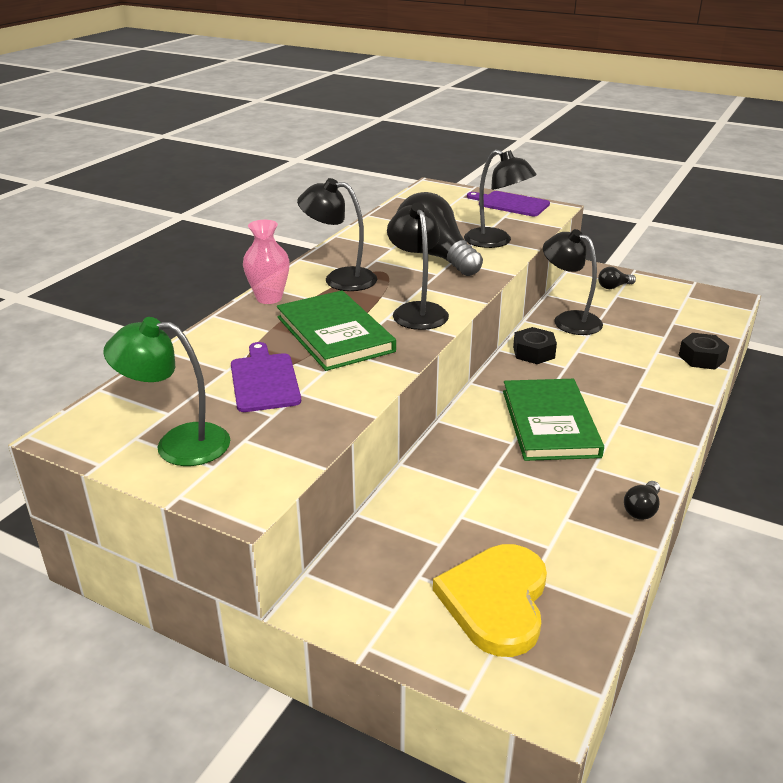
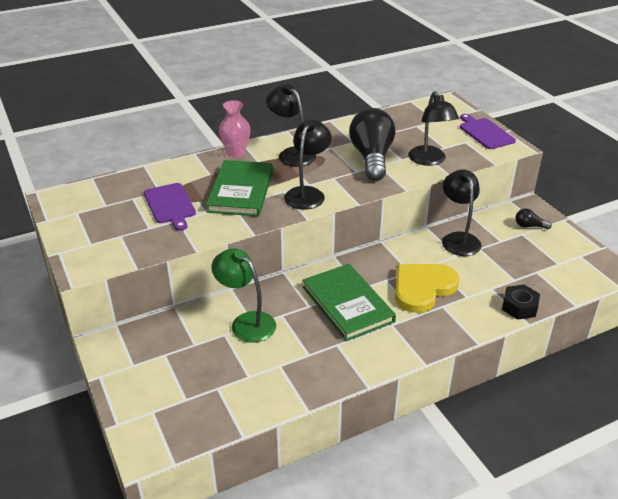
camera: 35 degrees right, 5 degrees up
(178, 444) = (89, 224): green lamp -> green lamp (246, 322)
(264, 380) = (170, 205): purple cutting board -> purple cutting board turned 135 degrees clockwise
(496, 601) = (184, 388): yellow heart -> yellow heart (422, 288)
(533, 352) = (401, 252): black nut -> none
(549, 423) = (347, 304): green book -> green book turned 60 degrees counterclockwise
(642, 509) = (330, 383): black light bulb -> none

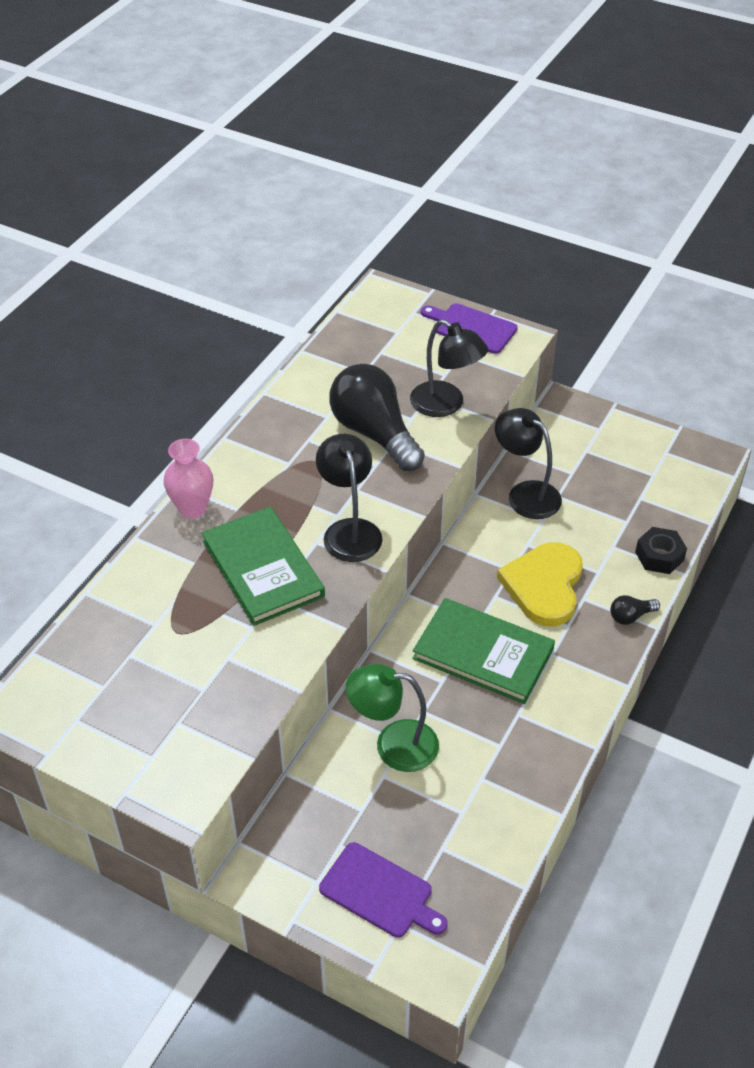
camera: 35 degrees left, 10 degrees up
(170, 205) = (193, 640): purple cutting board -> purple cutting board (380, 892)
(292, 154) = (268, 474): black lamp -> none
(529, 226) = (585, 435): black light bulb -> black light bulb (630, 616)

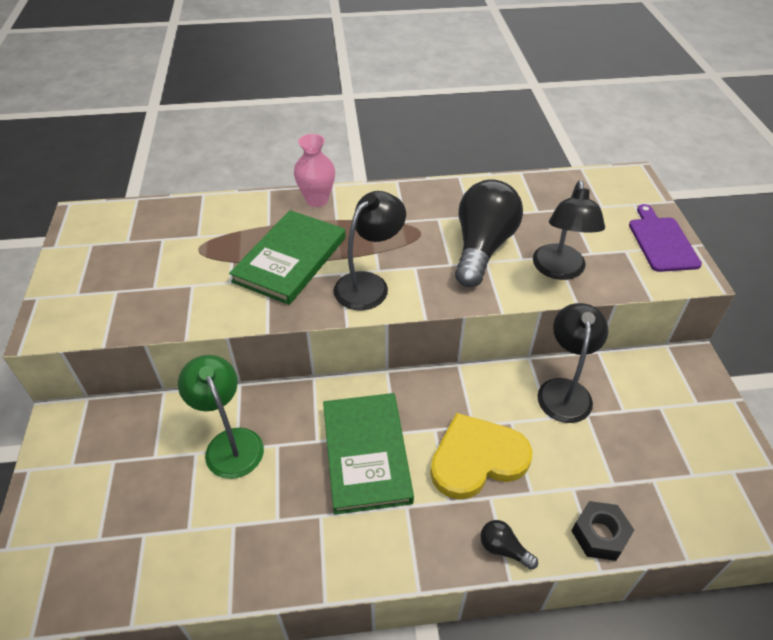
camera: 55 degrees right, 0 degrees up
(380, 892) = (78, 513): purple cutting board -> none

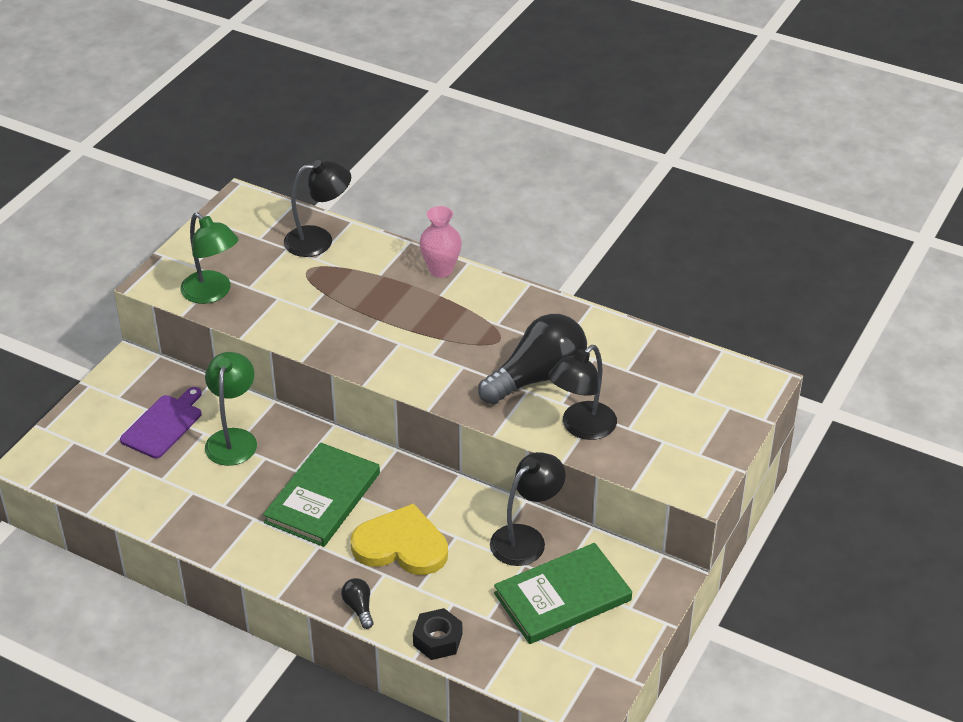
camera: 35 degrees right, 5 degrees down
(120, 310) = (212, 293): none -> green lamp
(290, 259) = (370, 312): green book -> green book (562, 597)
(369, 284) = (411, 362): black lamp -> black lamp (319, 240)
(662, 242) = (708, 450): purple cutting board -> purple cutting board (164, 424)

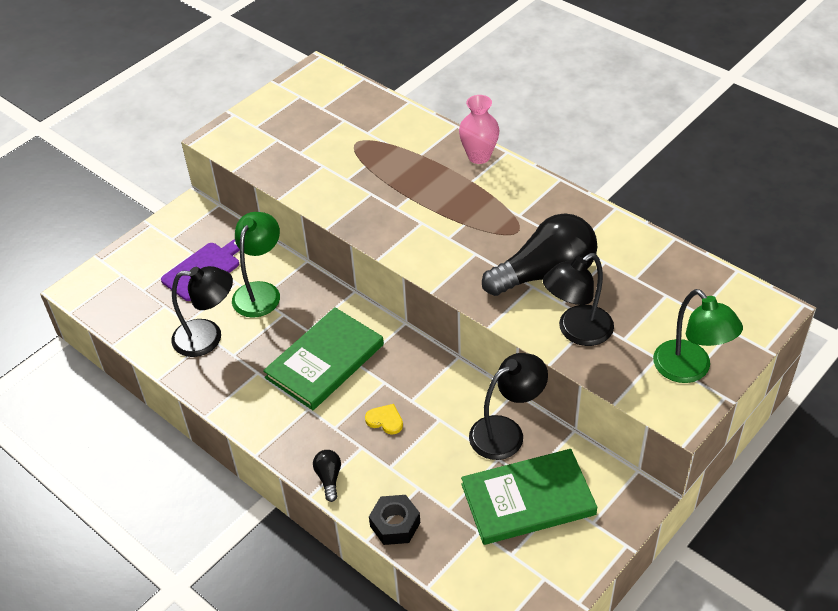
camera: 15 degrees right, 5 degrees up
(212, 293) = (265, 154): green lamp -> green lamp (689, 370)
(319, 240) = (374, 115): black lamp -> black lamp (208, 337)
(401, 545) = (385, 420): yellow heart -> yellow heart, size x0.42

